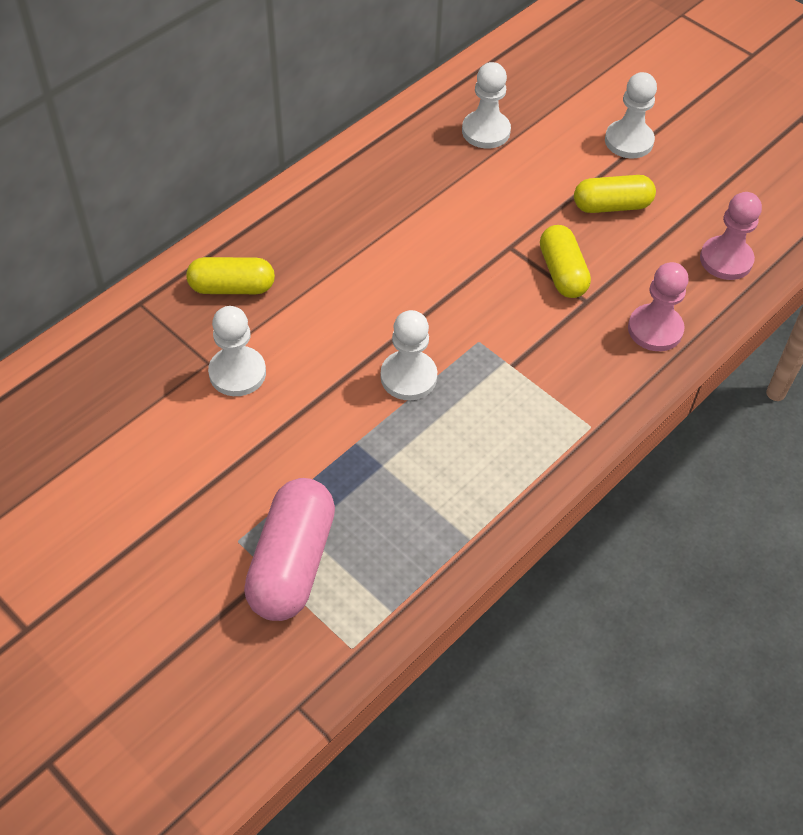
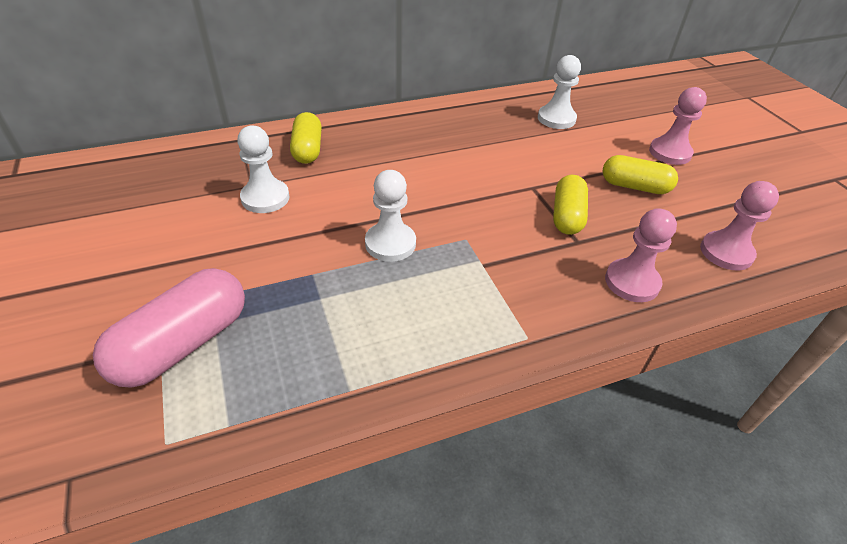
camera: 25 degrees right, 10 degrees down
(232, 287) = (307, 149): yellow capsule -> yellow capsule turned 60 degrees clockwise
(629, 141) = (670, 153): white pawn -> pink pawn

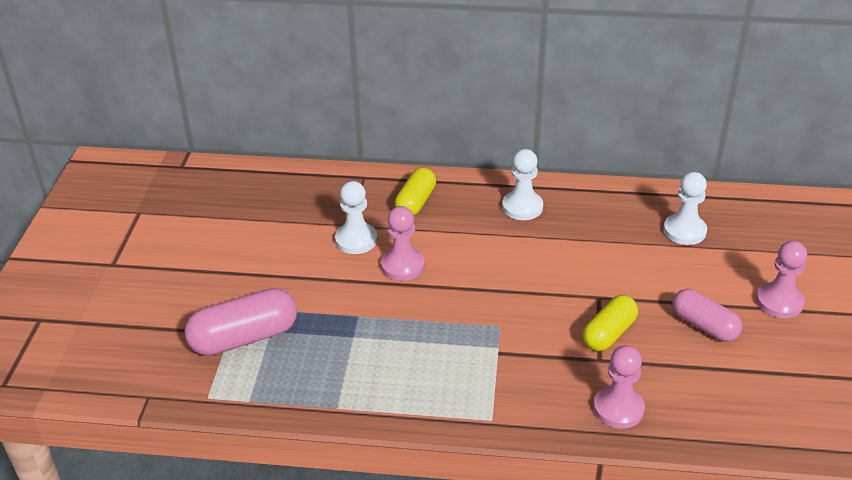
camera: 30 degrees right, 5 degrees down
(390, 243) = (433, 310): white pawn -> white pawn (522, 207)
(635, 186) = (704, 326): yellow capsule -> pink capsule
(726, 252) = (737, 414): pink pawn -> pink pawn (402, 266)

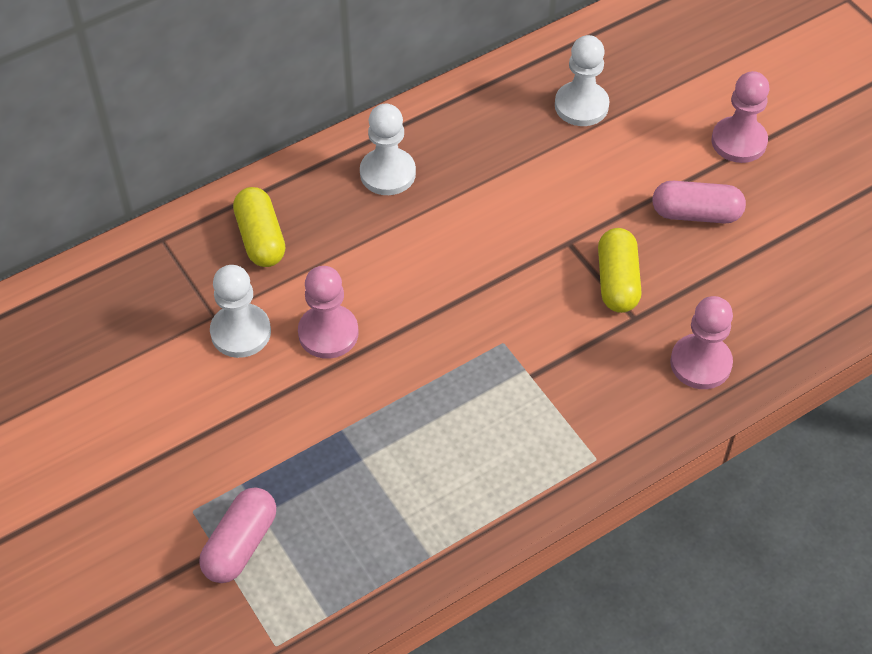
camera: 40 degrees left, 15 degrees up
(244, 338) = (240, 544): pink capsule -> pink capsule, size x0.67

